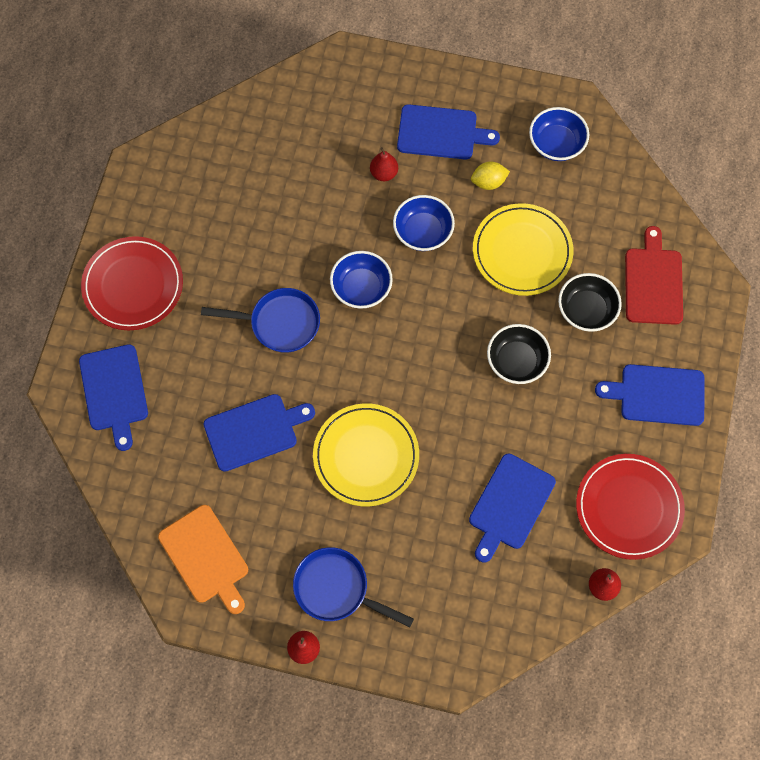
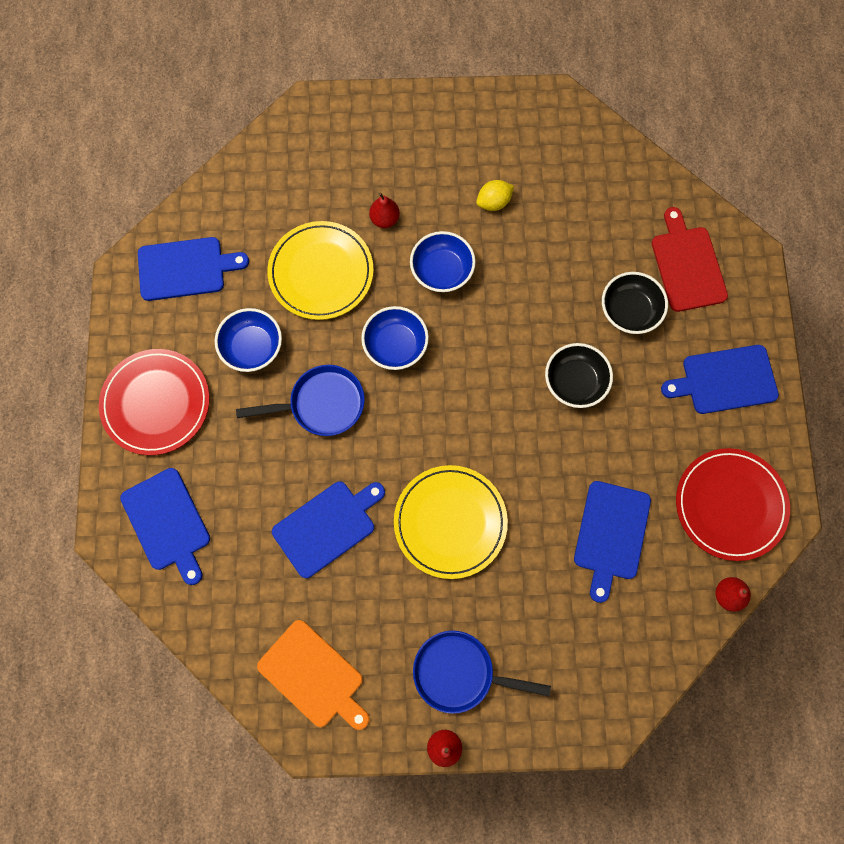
camera: 15 degrees left, 5 degrees up
(441, 132) = (431, 162): blue cutting board -> blue cutting board (185, 268)
(522, 252) = (548, 266): yellow plate -> yellow plate (321, 272)
(556, 144) = (550, 146): blue bowl -> blue bowl (252, 347)

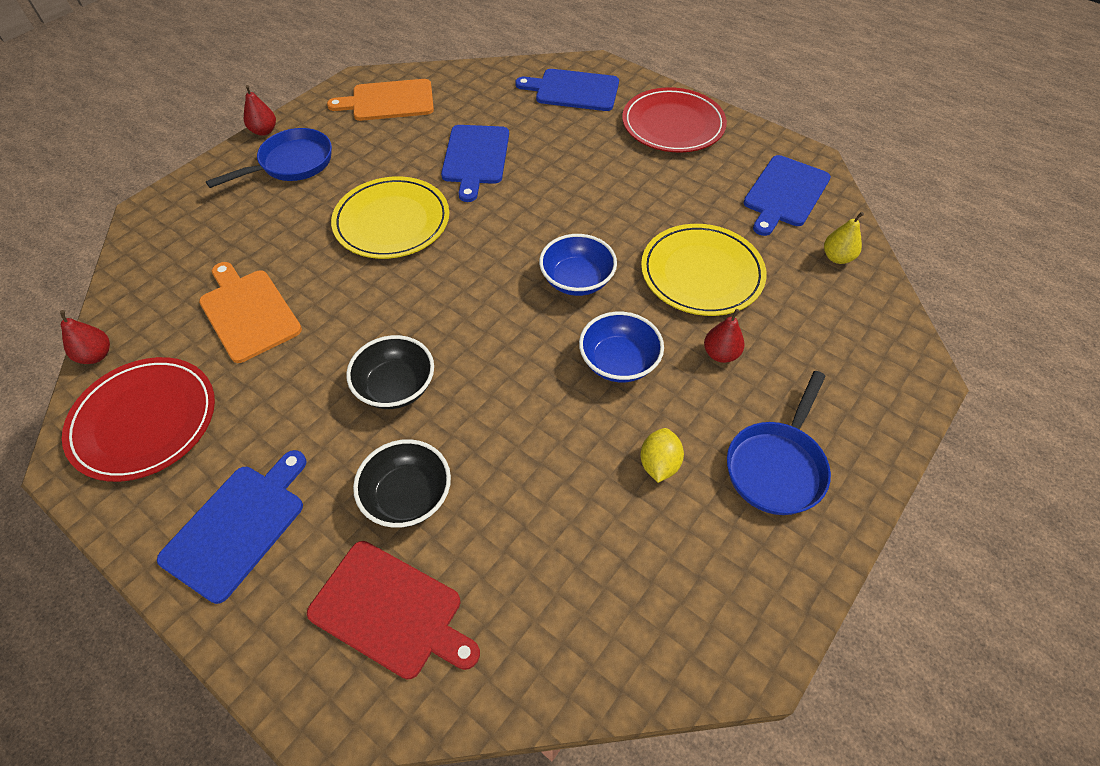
camera: 130 degrees right, 20 degrees down
(233, 200) = (837, 257): none -> yellow pear
(252, 347) = (668, 194): blue bowl -> none
(321, 404) = (574, 206): blue pan -> blue pan (777, 466)
(611, 534) = (248, 312): blue cutting board -> orange cutting board

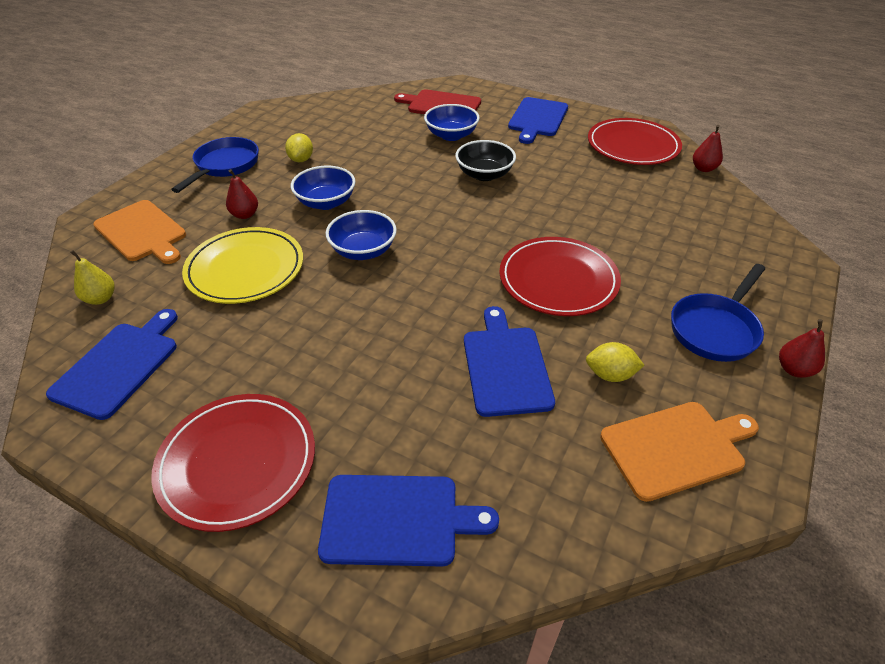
camera: 170 degrees right, 10 degrees down
(248, 312) = (624, 201): orange cutting board -> orange cutting board (142, 232)
(392, 222) = (558, 280): yellow plate -> red plate
(400, 143) = (610, 375): none -> yellow lemon
(408, 496) = (451, 135): black bowl -> blue bowl

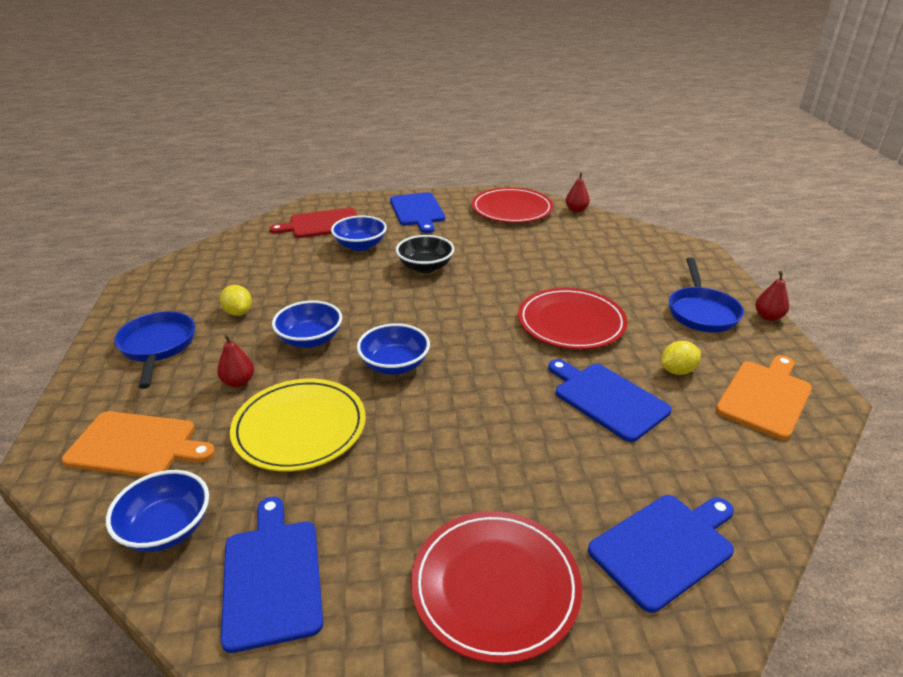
camera: 35 degrees left, 10 degrees down
(100, 298) = (167, 528): yellow pear -> blue bowl

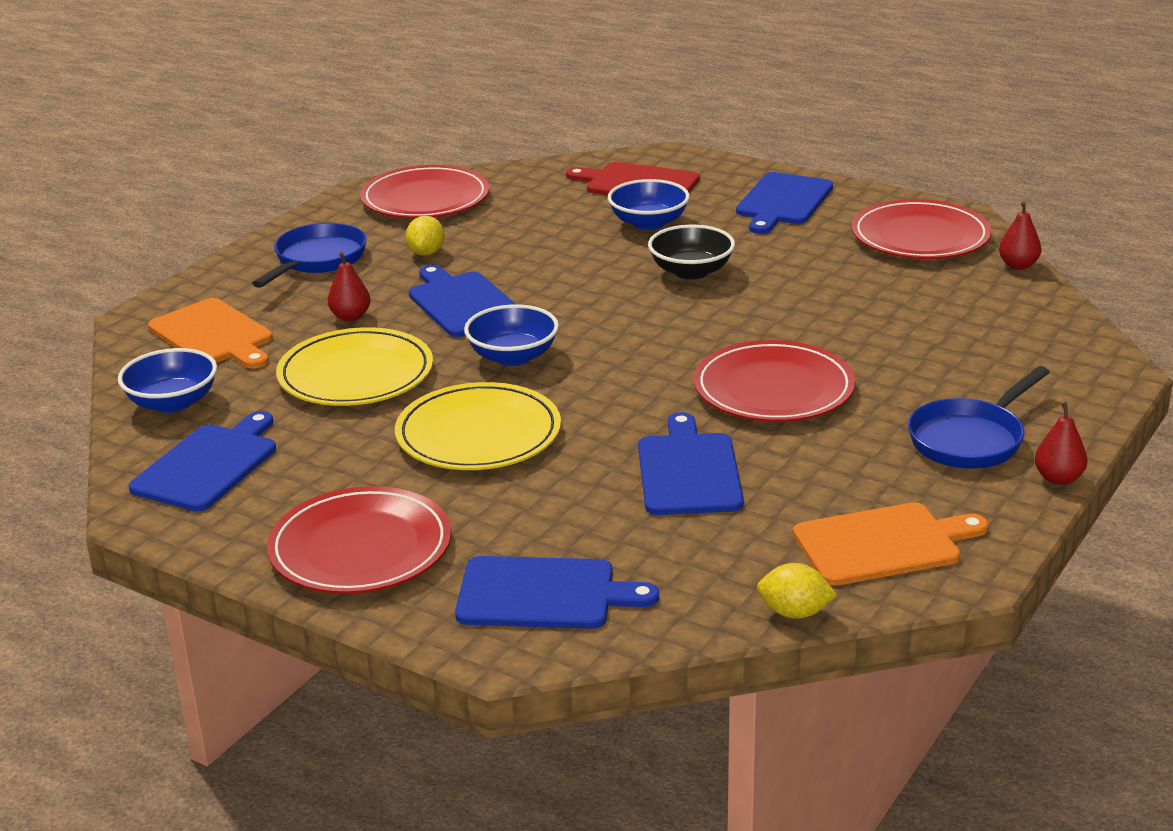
camera: 40 degrees right, 5 degrees down
(191, 275) = (425, 199): none -> red plate
(310, 339) = (462, 303): blue bowl -> blue cutting board
(449, 435) = (478, 434): none -> yellow plate
(677, 371) = (819, 480): yellow lemon -> yellow lemon (794, 613)

